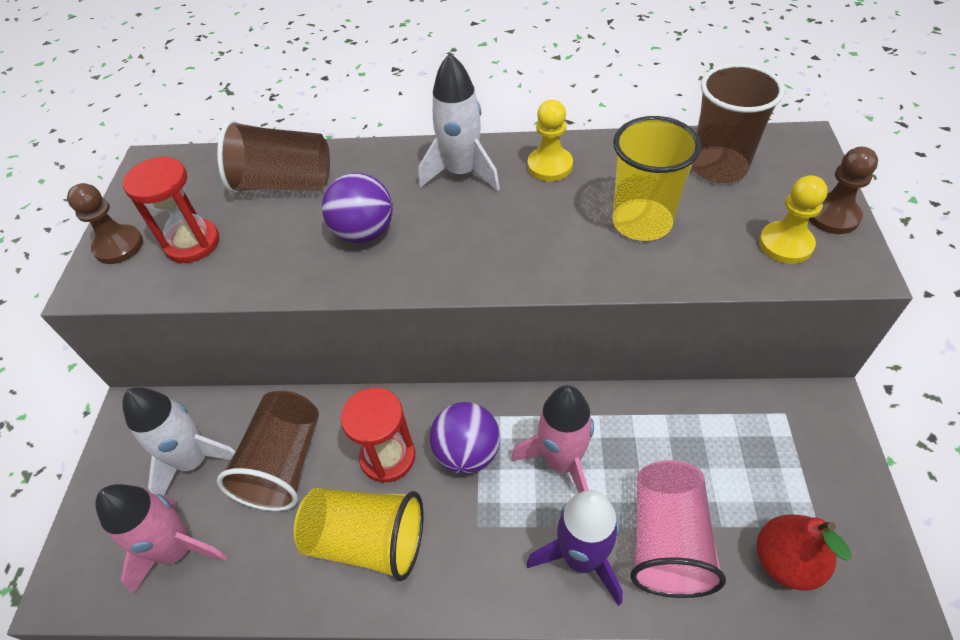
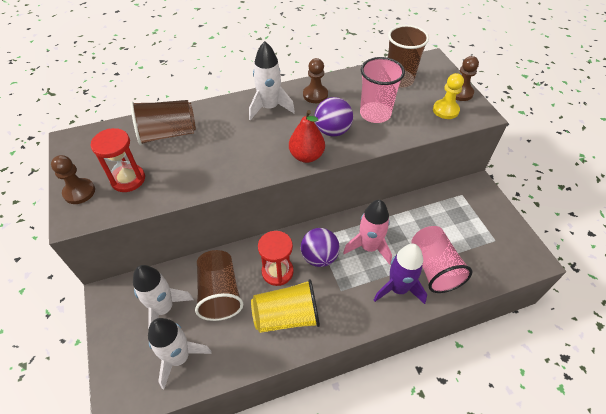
camera: 25 degrees left, 0 degrees up
(178, 550) = (179, 357): pink rocket -> white rocket
(364, 232) = (231, 150): purple ball -> purple ball (332, 131)
(550, 166) = (315, 95): yellow pawn -> brown pawn
(641, 222) = (375, 114): yellow cup -> pink cup
(785, 561) = (488, 260): red pear -> red pear (306, 156)

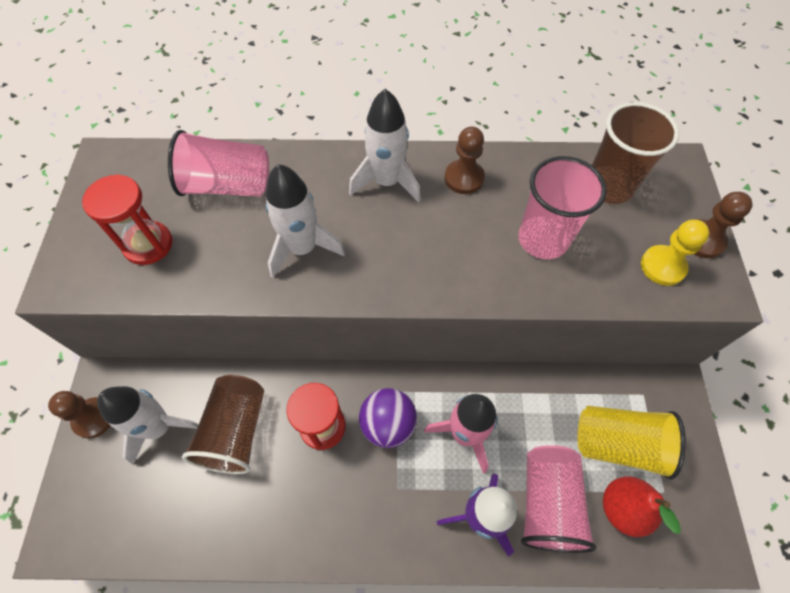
camera: 20 degrees right, 10 degrees up
(79, 192) = (81, 245): brown pawn -> brown pawn (94, 418)
(167, 134) = (228, 185): brown cup -> pink cup
(179, 357) = (151, 506): white rocket -> white rocket (303, 248)
(287, 316) = (308, 500): yellow cup -> yellow cup (618, 444)
(306, 156) = (406, 283): red pear -> red pear (622, 508)
(332, 131) = (463, 251): purple ball -> none

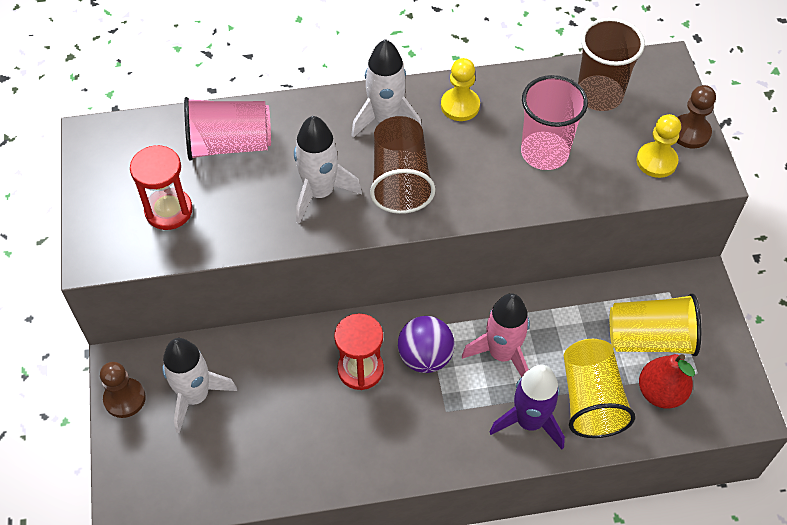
camera: 10 degrees left, 5 degrees down
(236, 431) = (274, 387): brown cup -> brown cup (400, 180)
(464, 178) = (460, 106): brown pawn -> yellow pawn
(547, 502) = (590, 399): pink cup -> yellow cup

